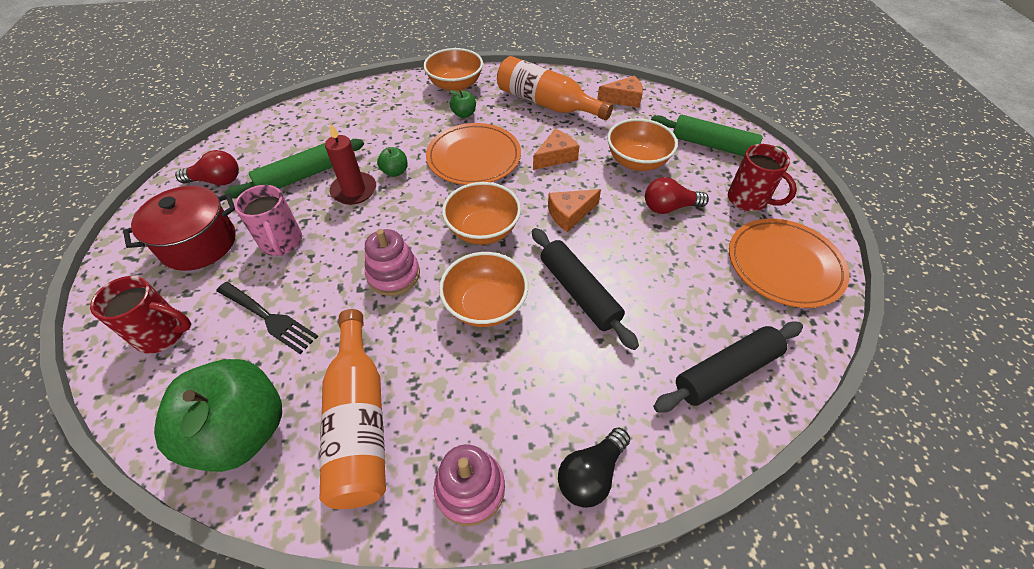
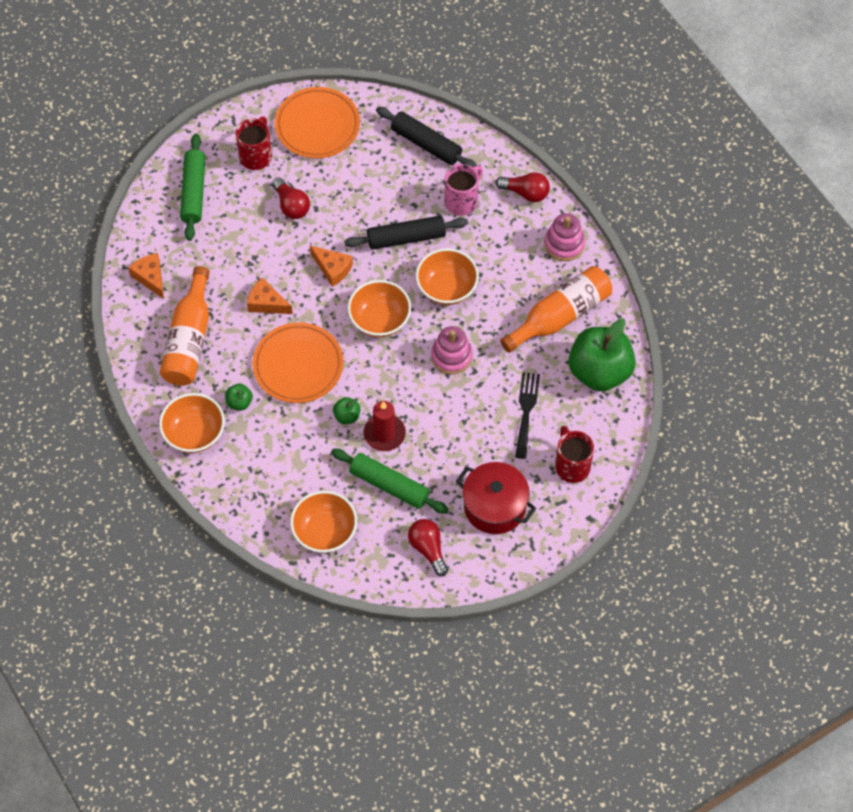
camera: 115 degrees left, 10 degrees up
(282, 243) = (463, 449): pink mug -> pink mug (462, 201)
(579, 292) = (406, 238): black rolling pin -> black rolling pin turned 45 degrees clockwise
(591, 474) = (526, 193): black light bulb -> red light bulb
(637, 162) = (244, 241): orange bowl -> orange bowl (324, 531)

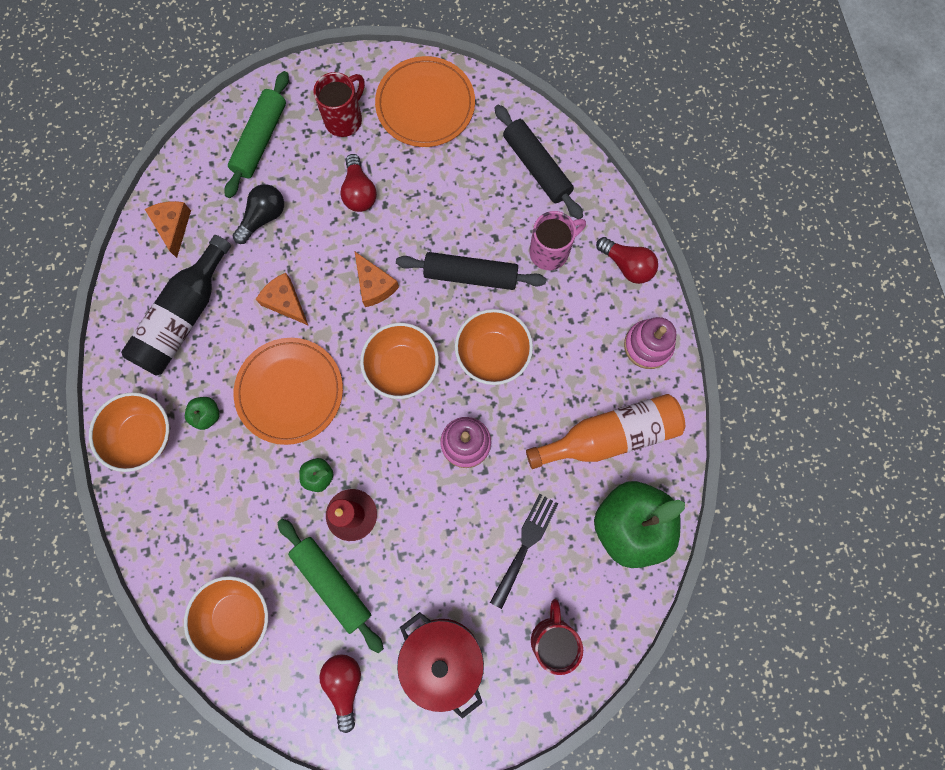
camera: 20 degrees right, 15 degrees up
(189, 339) = (184, 317): orange bottle -> black bottle
(221, 248) = (263, 217): none -> black light bulb

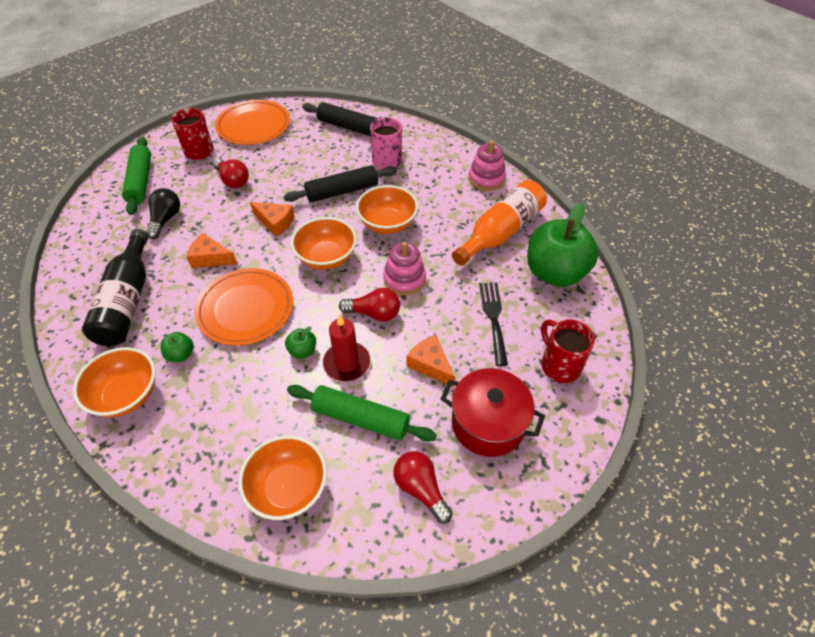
camera: 30 degrees left, 25 degrees down
(173, 227) = (91, 252): orange cheese -> orange cheese (430, 365)
(627, 265) = (442, 148): red light bulb -> red light bulb (374, 313)

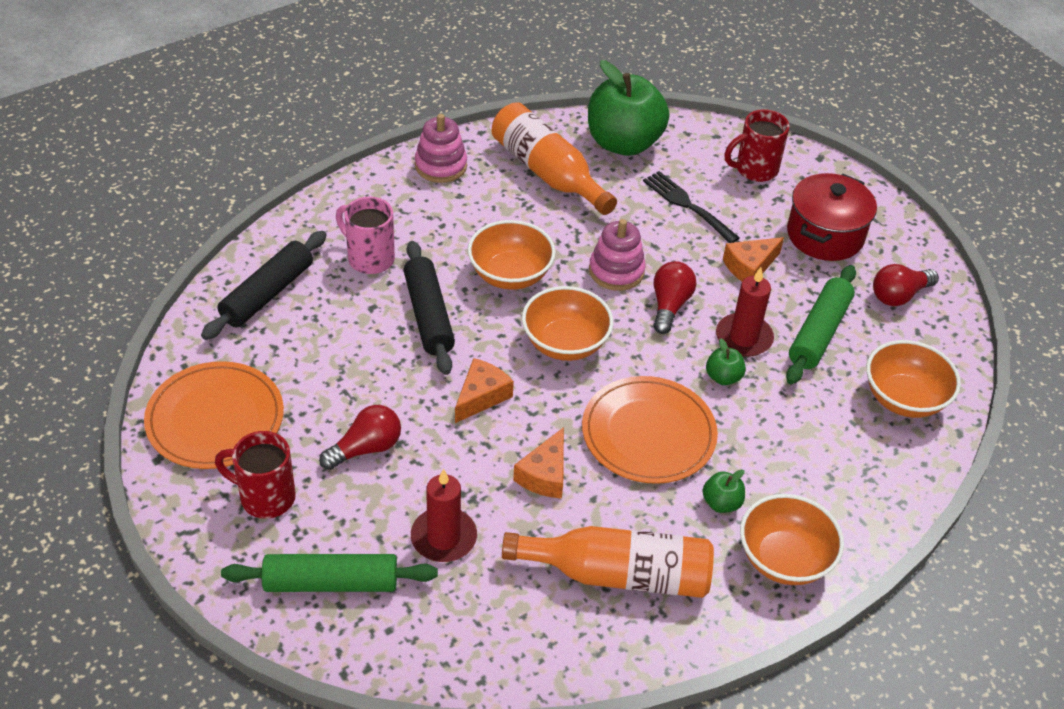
camera: 85 degrees left, 5 degrees down
(127, 301) = (618, 574): black bottle -> orange bottle
(165, 219) = (443, 537): black light bulb -> red candle
(493, 318) = (687, 205): black fork -> black fork turned 45 degrees clockwise

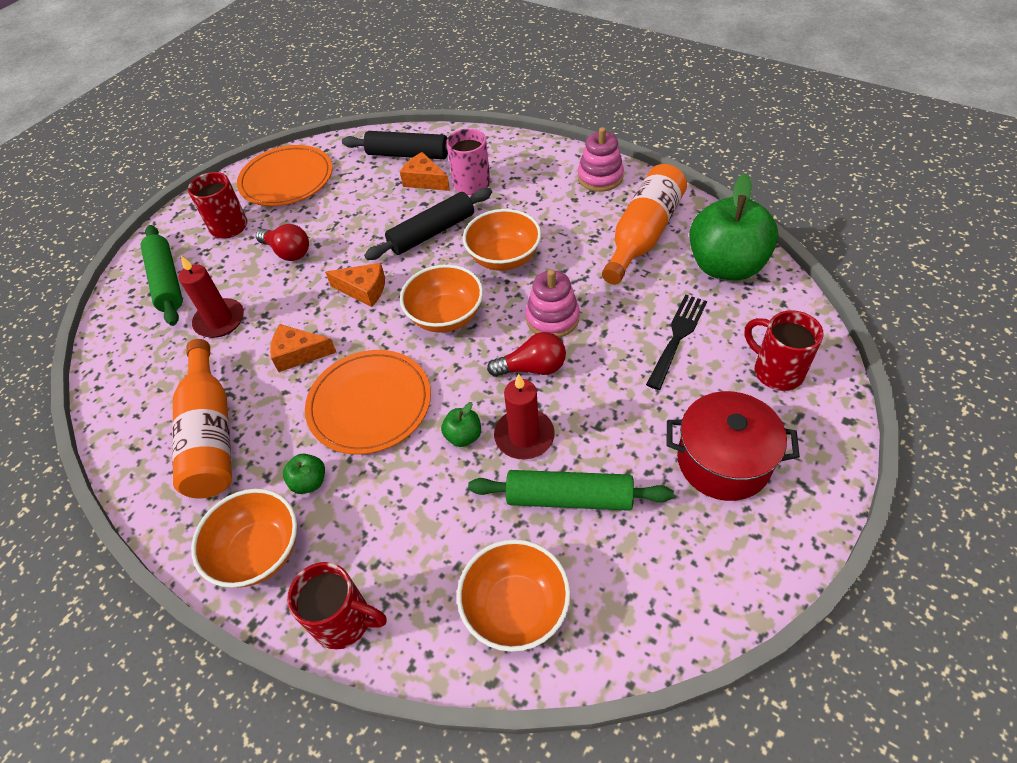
camera: 75 degrees right, 5 degrees up
(749, 267) = (626, 411): orange cheese -> orange cheese (424, 180)
(877, 511) = (344, 621): none -> red mug
(899, 295) = (677, 561): red light bulb -> none

